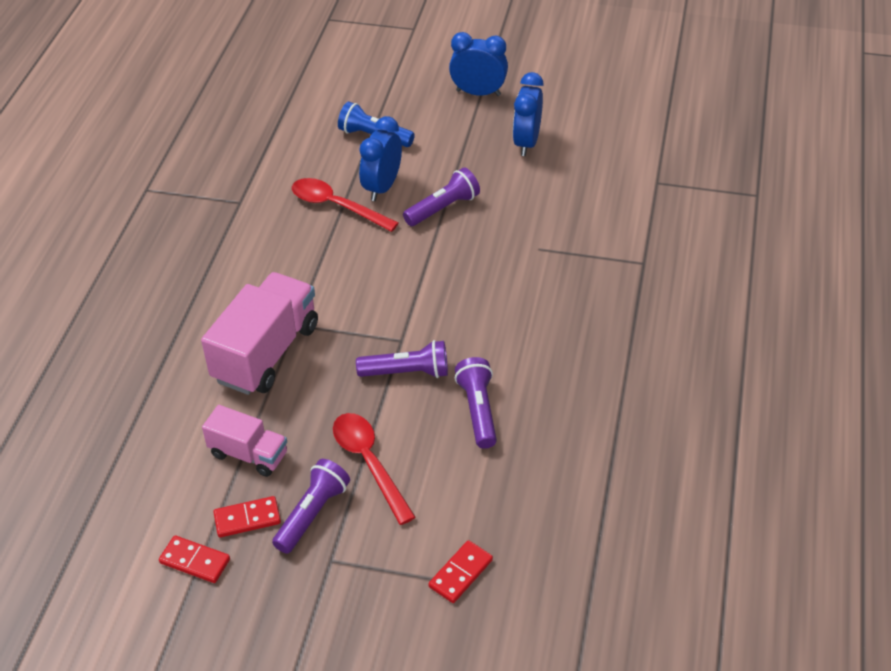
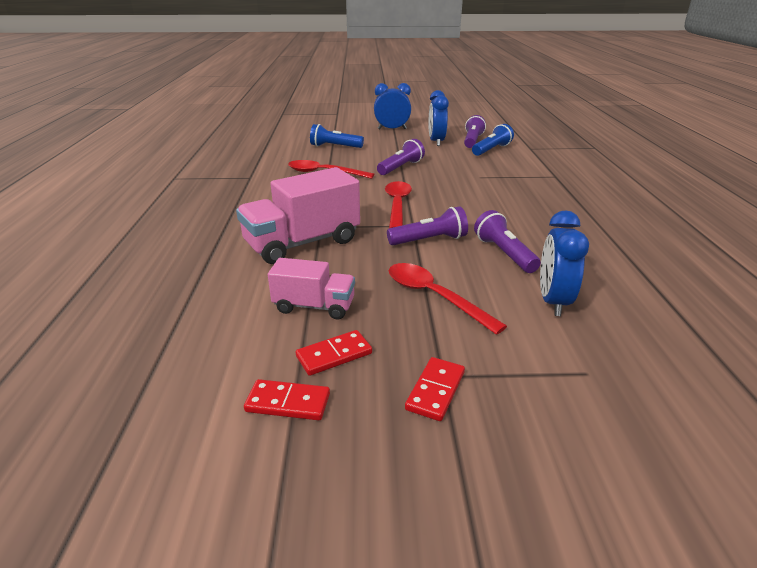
camera: 15 degrees left, 15 degrees down
(266, 353) = (302, 243): pink truck -> pink truck turned 135 degrees counterclockwise
(312, 514) = (401, 340): purple flashlight -> purple flashlight (472, 141)
(382, 187) = (352, 163): blue clock -> blue clock (553, 301)
(401, 296) = (397, 205): none -> red spoon
(460, 573) = (584, 364): red domino -> red domino (435, 390)
(596, 178) = (491, 150): none -> blue flashlight

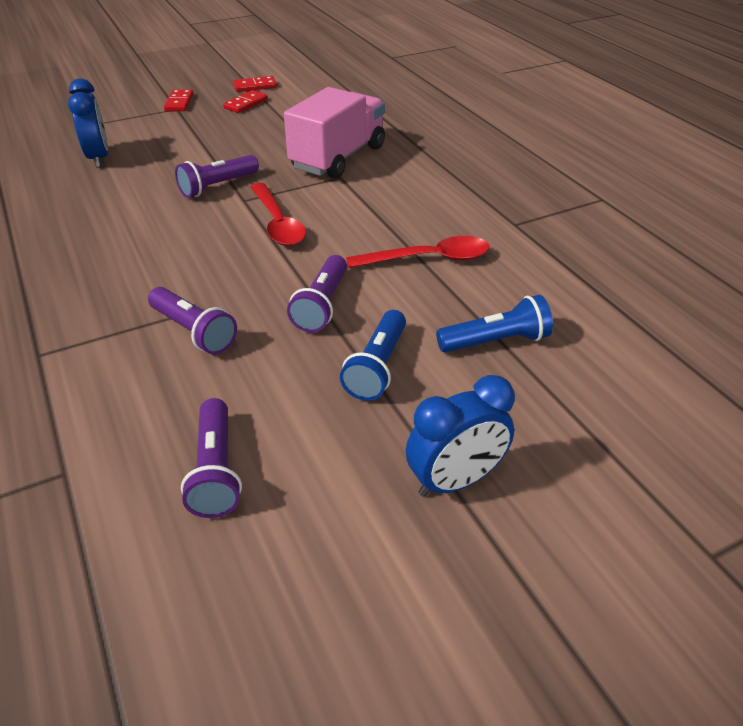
camera: 155 degrees right, 10 degrees up
(314, 306) = (280, 121): pink truck -> none
(434, 296) = (195, 142): red spoon -> none
(436, 142) = (303, 435): blue clock -> none
(491, 150) = (162, 431): blue flashlight -> blue flashlight (377, 367)
(504, 253) = (138, 189): purple flashlight -> purple flashlight (193, 332)

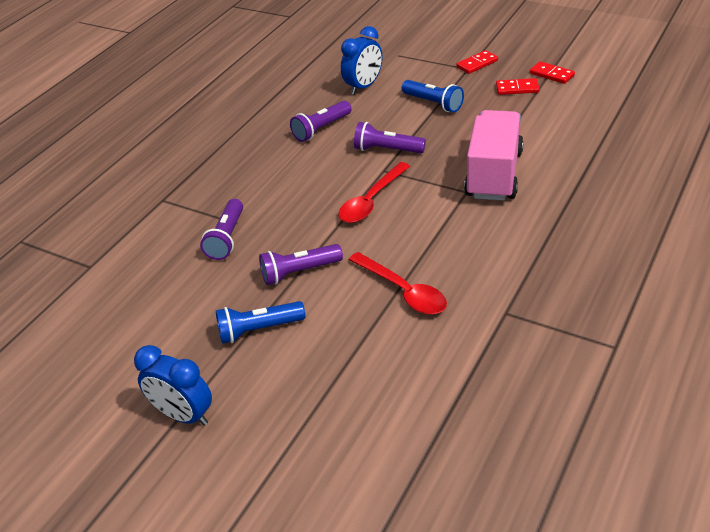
camera: 60 degrees right, 0 degrees up
(215, 470) = (126, 315): purple flashlight -> purple flashlight (321, 129)
(338, 157) = (493, 174): pink truck -> pink truck turned 75 degrees counterclockwise
(496, 341) = (334, 372): blue flashlight -> blue flashlight (433, 103)

